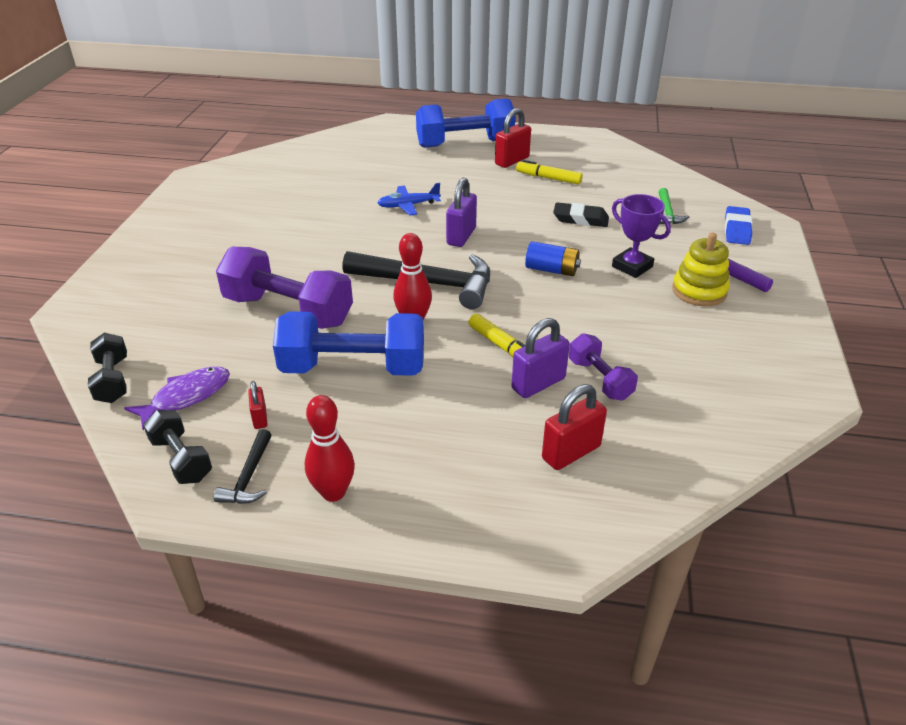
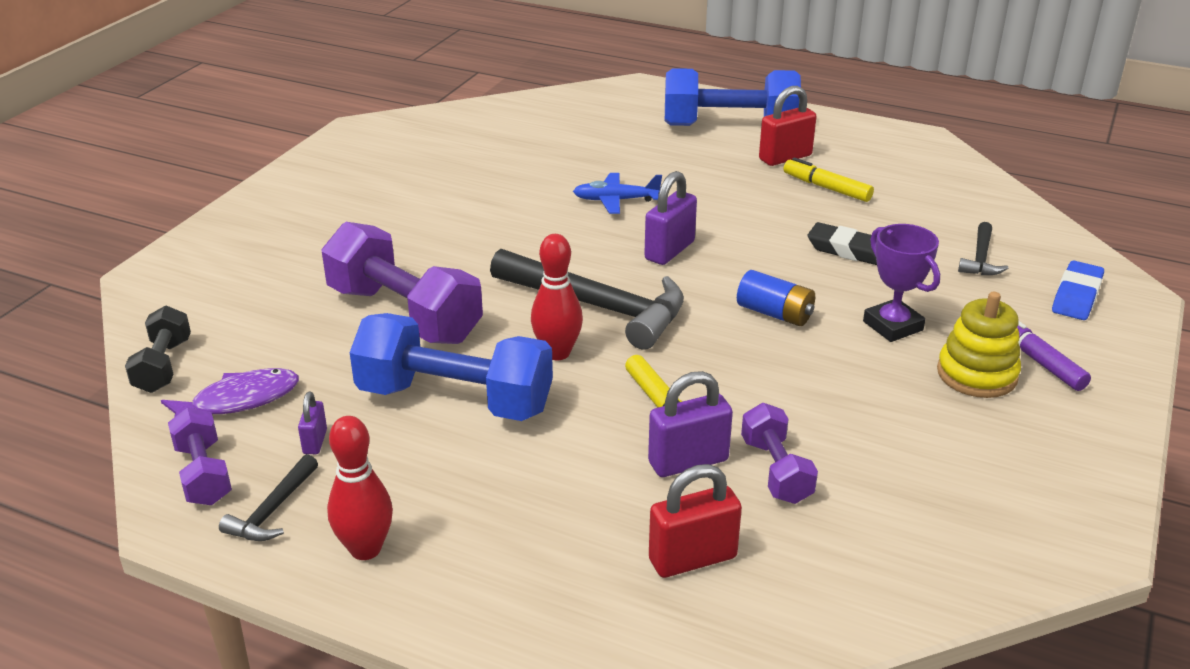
camera: 15 degrees right, 5 degrees down
(181, 459) = (203, 474): black dumbbell -> purple dumbbell
(260, 418) = (315, 442): red padlock -> purple padlock
(667, 213) = (980, 258): green hammer -> black hammer

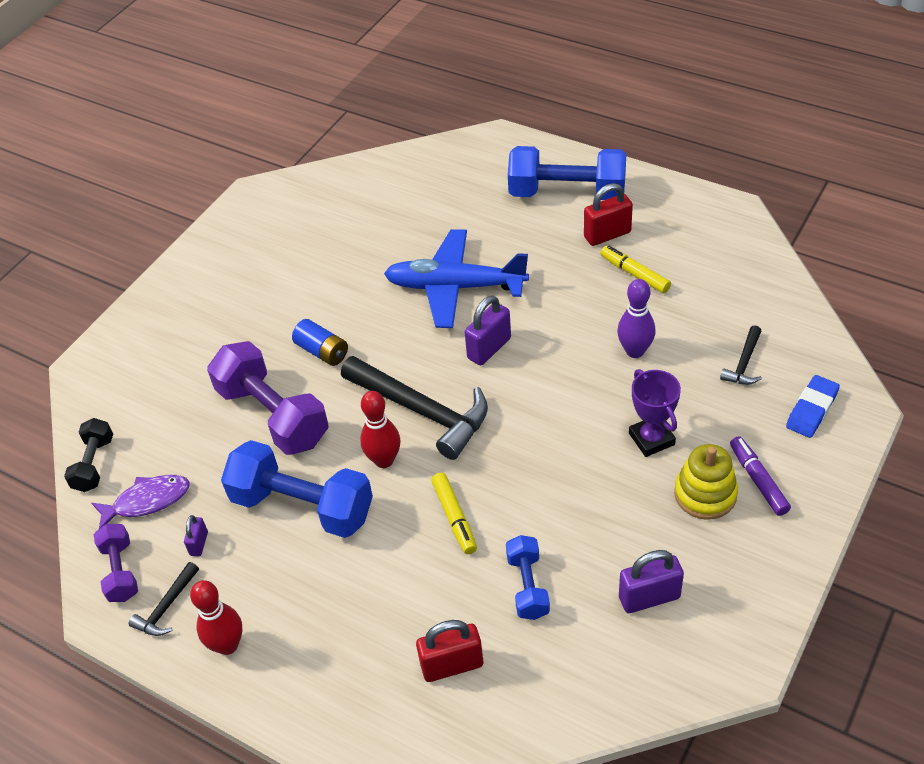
camera: 10 degrees right, 15 degrees up
(615, 200) = (455, 287): blue plane -> blue plane, size x1.98
(688, 462) = (465, 574): purple padlock -> purple padlock (649, 597)
(775, 313) = (560, 422): blue battery -> blue battery (322, 351)
(776, 470) = (528, 586): purple dumbbell -> blue dumbbell
(847, 250) = (635, 351): black eraser -> purple bowling pin

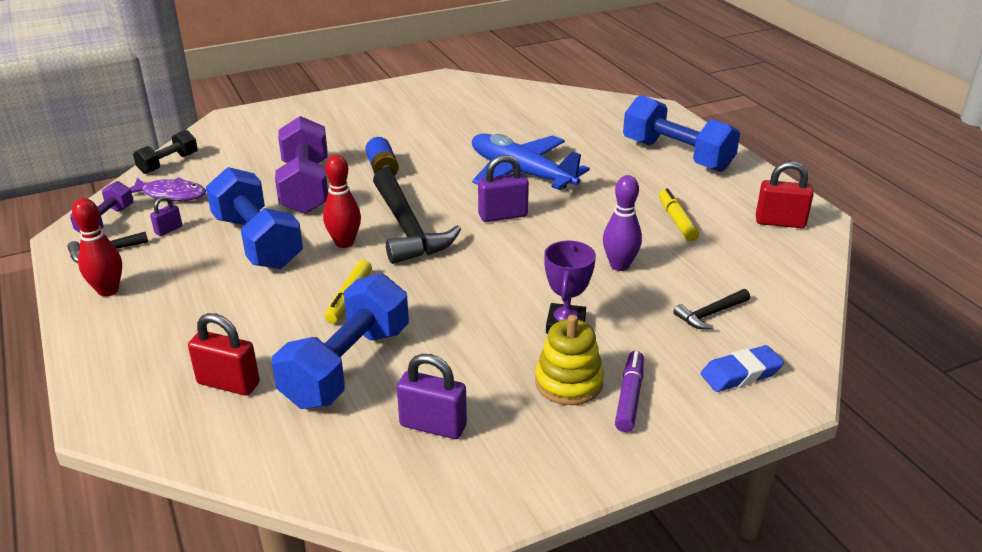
camera: 30 degrees right, 15 degrees down
(528, 586) = (347, 366): blue dumbbell -> blue dumbbell, size x1.88
(607, 235) = (681, 190): red padlock -> red padlock (780, 222)

